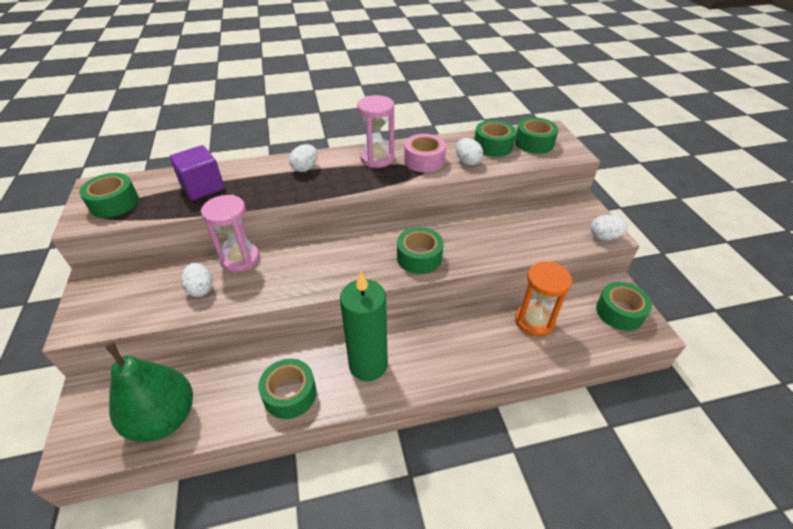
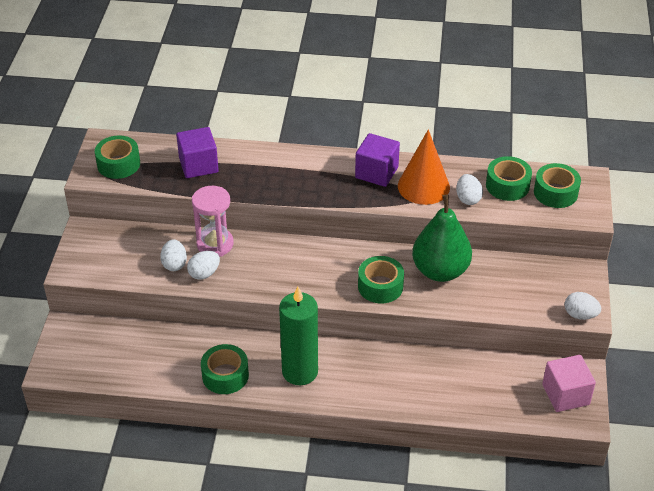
camera: 20 degrees right, 0 degrees up
(164, 418) = (122, 364): green pear -> green pear (440, 271)
(305, 168) = (300, 167): white egg -> white egg (204, 273)
(377, 158) = (376, 172): pink hourglass -> purple cube
(424, 160) = (423, 186): pink tape -> orange cone
(534, 321) = (473, 379): orange hourglass -> none
(619, 312) = (565, 394): green tape -> pink cube

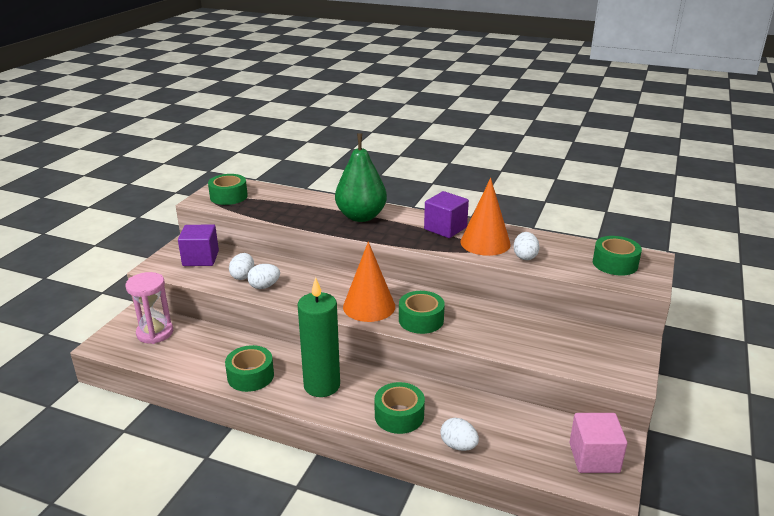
camera: 15 degrees right, 15 degrees down
(198, 165) = (293, 205): purple cube -> purple cube (200, 258)
(215, 244) = (286, 268): pink hourglass -> pink hourglass (155, 333)
(323, 279) = (369, 306): none -> orange cone
(440, 271) = (485, 317): green pear -> green pear (361, 216)
(507, 185) = (567, 252): green tape -> green tape (399, 416)
(580, 315) = (622, 376): white egg -> white egg (458, 446)

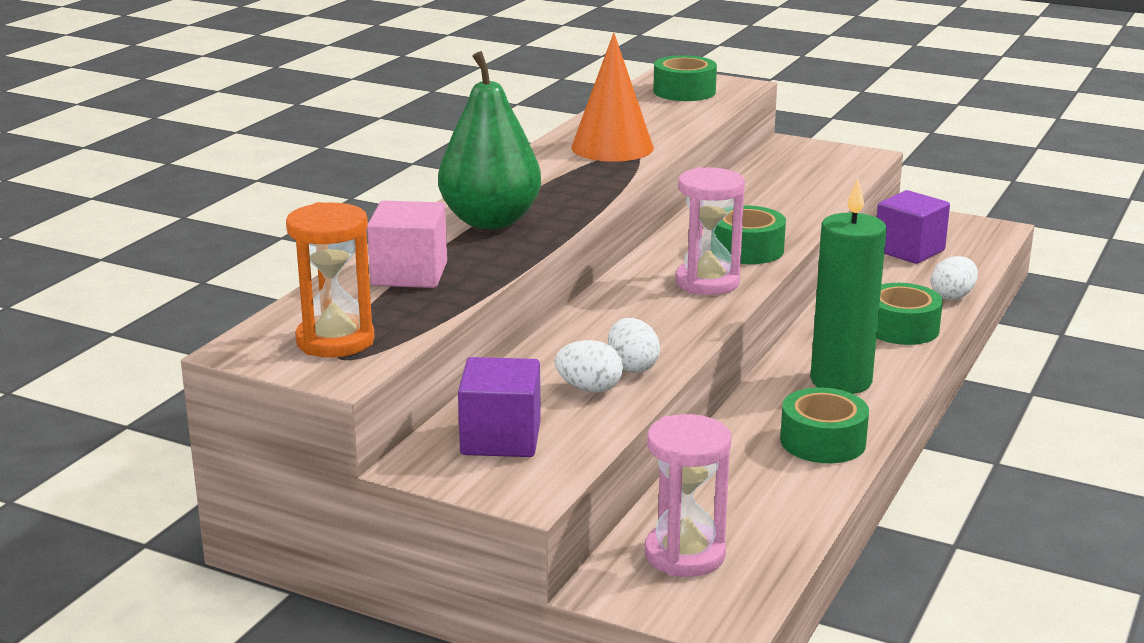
camera: 85 degrees left, 5 degrees down
(228, 196) = (335, 341): green tape -> orange hourglass
(369, 306) = (707, 282): orange cone -> pink hourglass
(445, 228) = (556, 167): purple cube -> purple cube (909, 250)
(525, 256) = (659, 130): white egg -> none
(594, 457) = (951, 230): pink cube -> pink cube (409, 274)

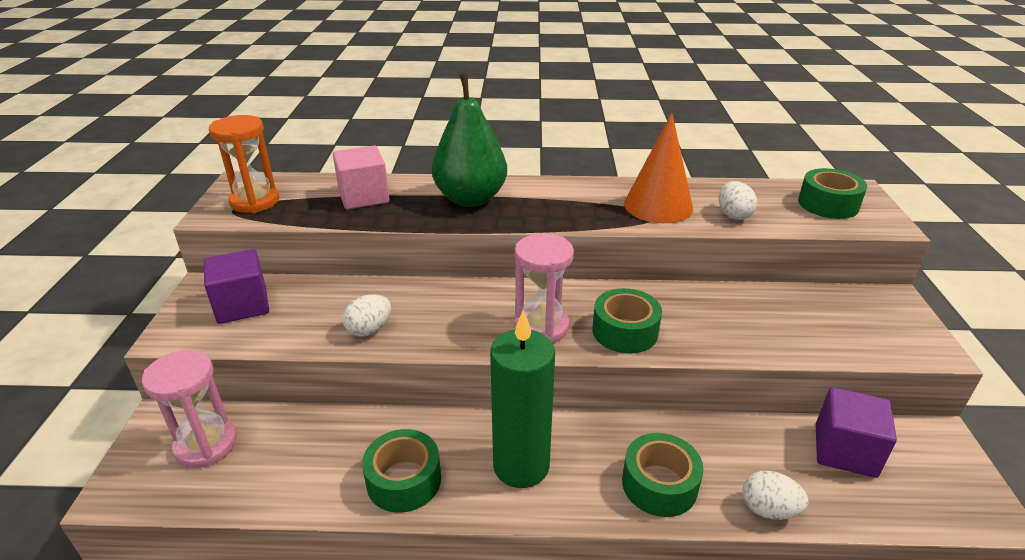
camera: 65 degrees right, 10 degrees up
(589, 389) = (326, 320): white egg -> white egg (733, 215)

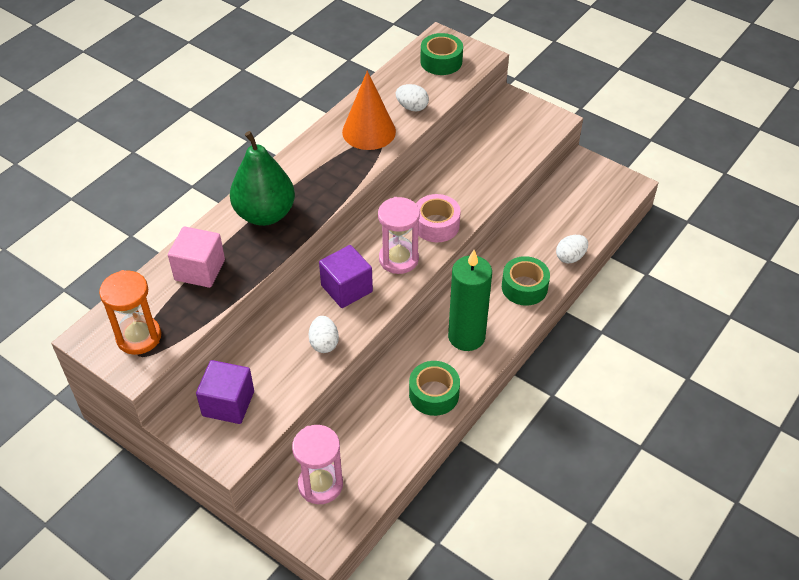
camera: 55 degrees left, 15 degrees up
(625, 331) = (436, 225): green tape -> pink tape
(845, 450) = (562, 203): purple cube -> purple cube (346, 288)

